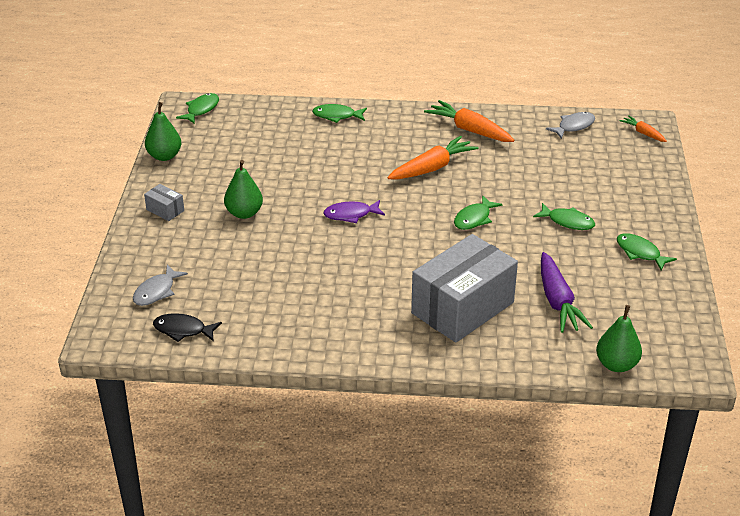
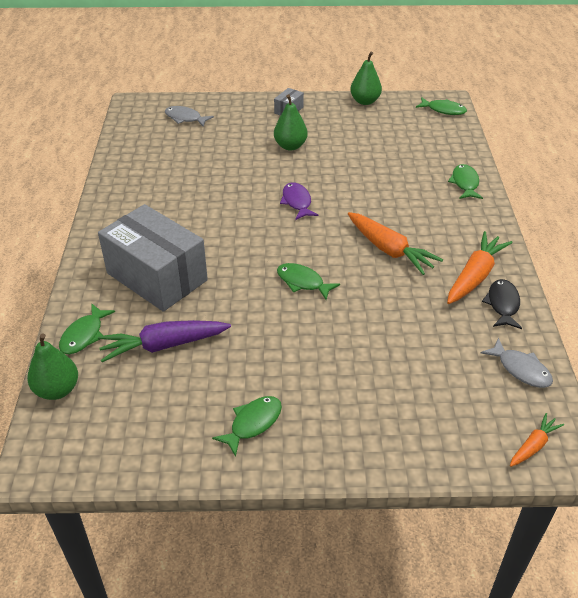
camera: 85 degrees right, 5 degrees up
(183, 330) = (139, 134): black fish -> black fish (502, 304)
(568, 222) = (308, 357): green fish -> green fish (84, 335)

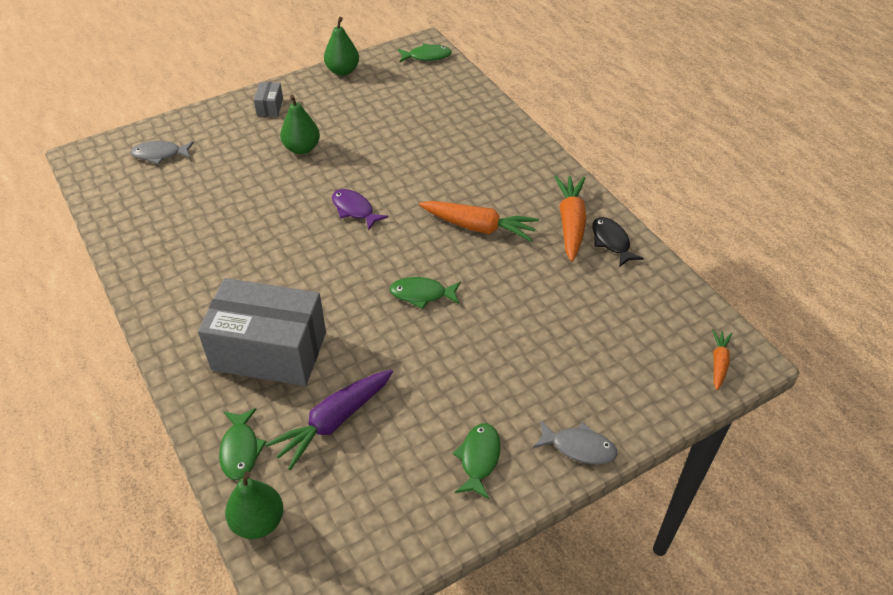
camera: 30 degrees left, 5 degrees up
(465, 183) = (499, 130): green fish -> none
(521, 369) = (665, 297): grey fish -> grey fish (579, 447)

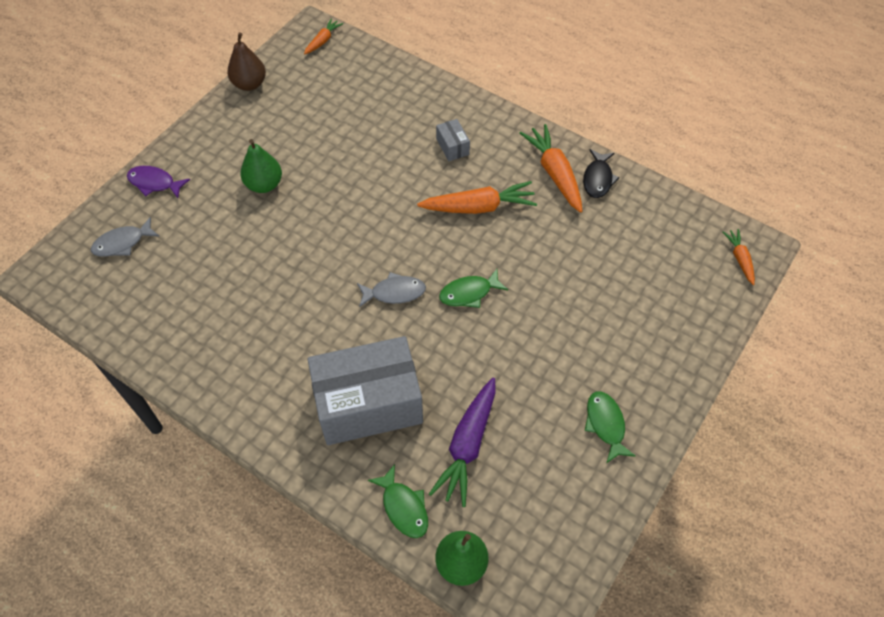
camera: 25 degrees left, 10 degrees up
(270, 107) = (201, 149): grey box -> grey box (452, 147)
(342, 71) = (249, 84): green pear -> brown pear
(354, 210) = (356, 231): purple fish -> purple fish (154, 183)
(427, 56) = (323, 41): green fish -> orange carrot
(579, 447) = (676, 379): grey fish -> grey fish (394, 292)
(611, 242) = (598, 179): black fish -> black fish turned 120 degrees counterclockwise

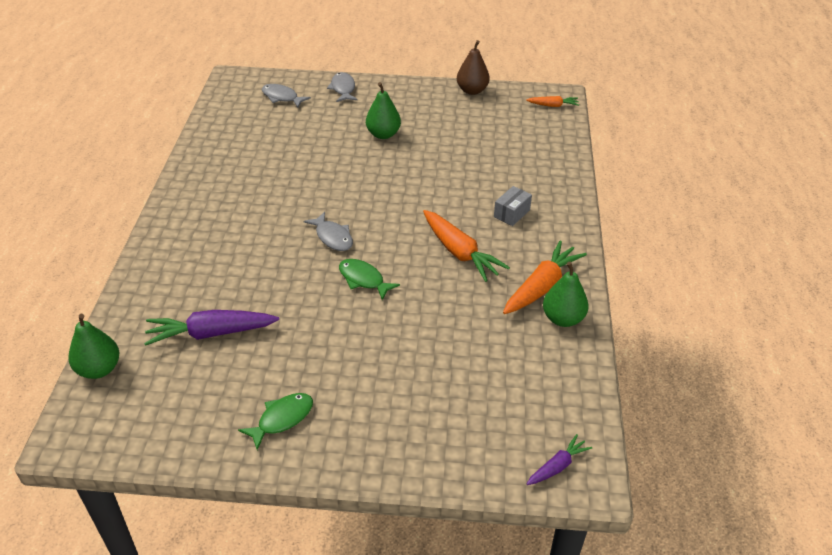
camera: 60 degrees right, 15 degrees down
(154, 183) = (343, 89): purple fish -> grey fish
(368, 404) = (218, 262): grey box -> none
(403, 507) = (135, 317): green fish -> none
(598, 179) = (563, 318): black fish -> green pear
(740, 259) = (557, 466): orange carrot -> purple carrot

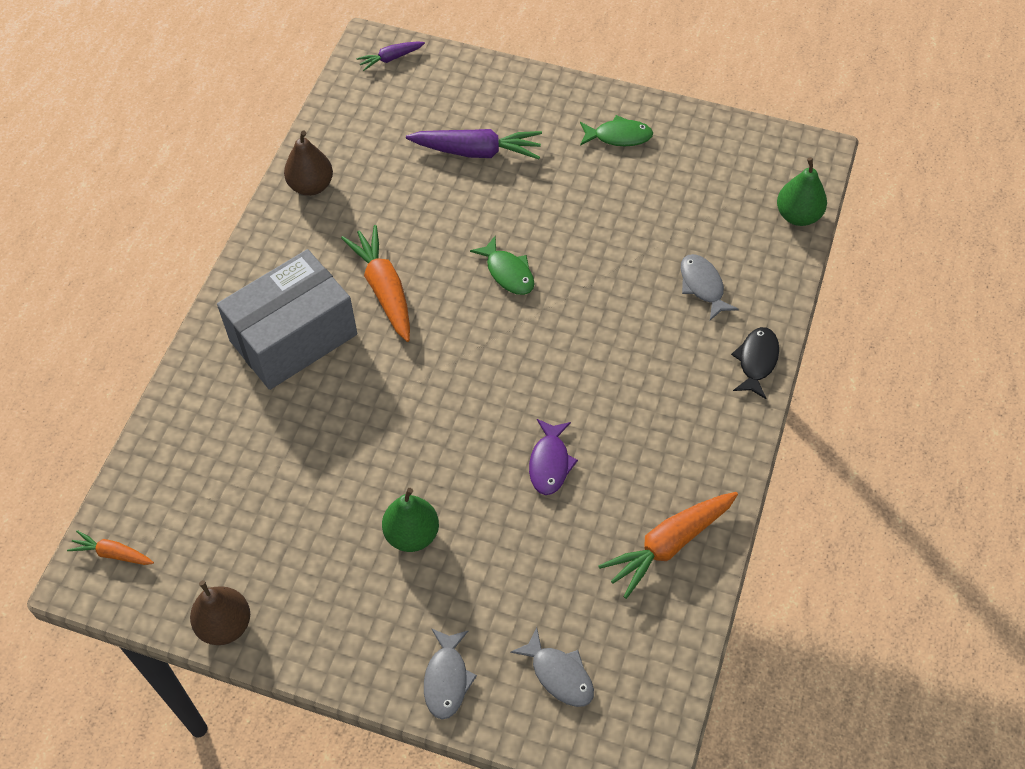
camera: 165 degrees left, 15 degrees up
(153, 251) = (756, 361): none -> black fish
(211, 333) = (684, 235): purple carrot -> purple carrot (477, 152)
(282, 419) = (619, 136): green fish -> green fish turned 150 degrees counterclockwise
(304, 175) = (550, 463): none -> purple fish
(333, 237) = (531, 341): grey fish -> grey fish (702, 286)
(512, 213) = (293, 337): grey box -> grey box, size x2.48
(542, 286) = (312, 227): orange carrot -> orange carrot (668, 544)
(563, 318) = (311, 186): green pear -> brown pear

